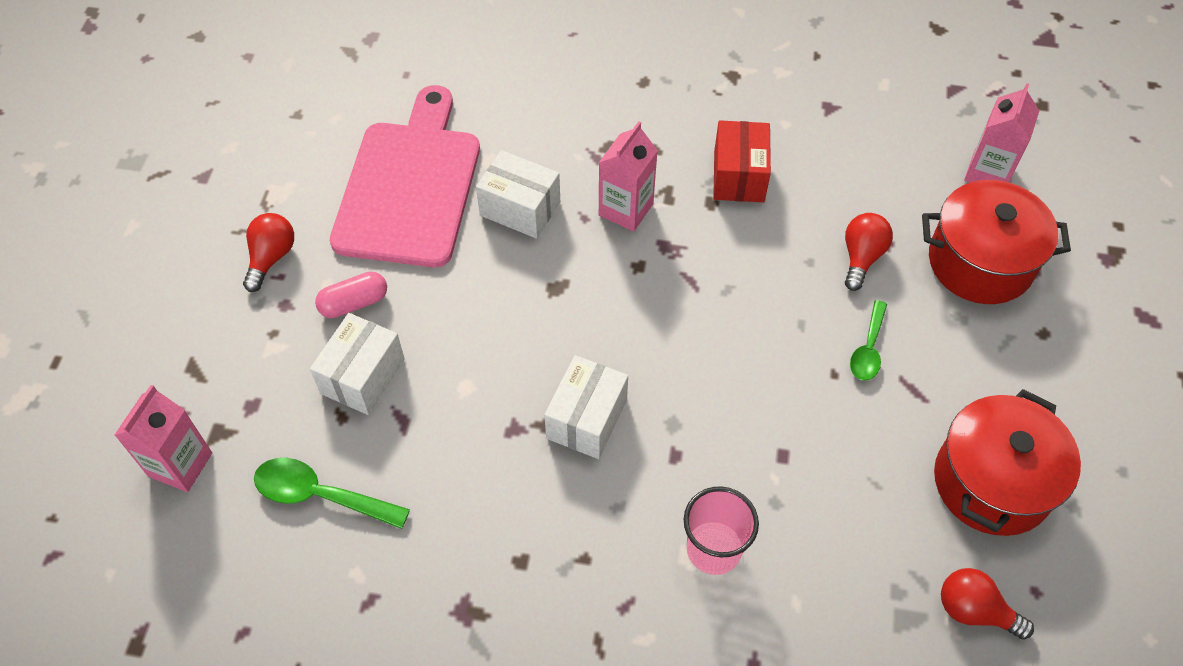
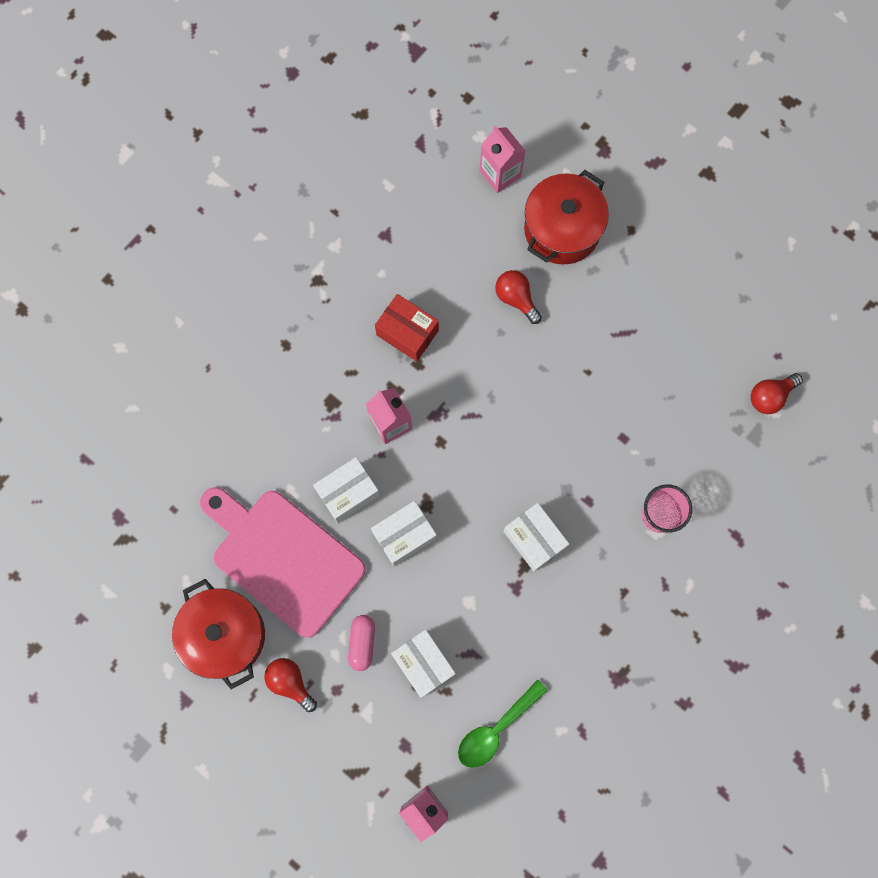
camera: 60 degrees left, 20 degrees up
(505, 284) = (404, 536): none -> white box
(868, 349) = (583, 340): green spoon -> none
(992, 482) = (705, 332): red pot -> red pot (224, 635)

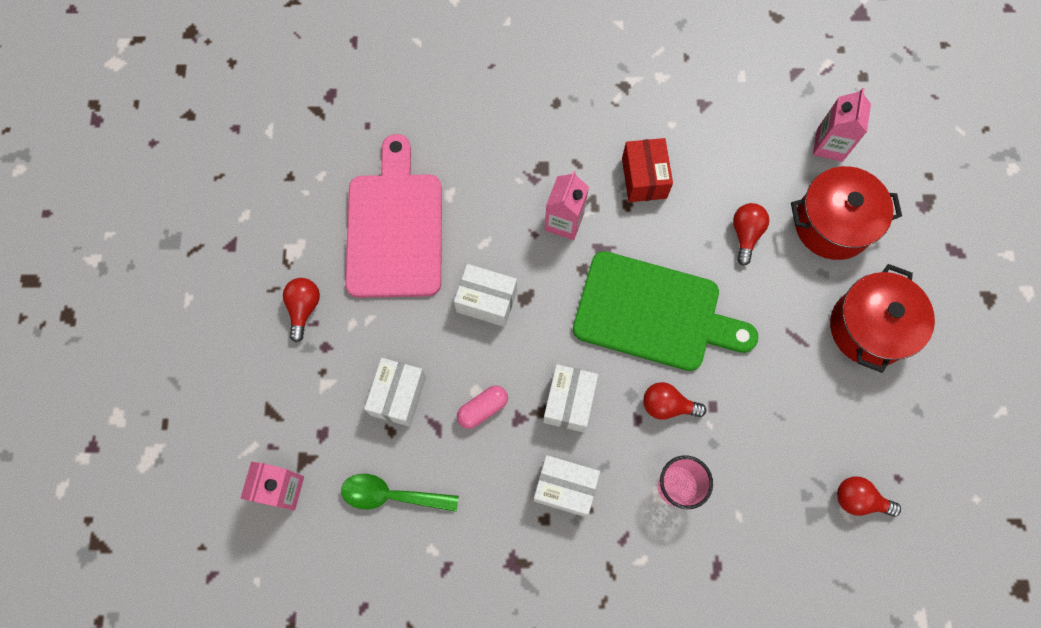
camera: 50 degrees right, 5 degrees down
(224, 635) = (302, 233): red pot -> red pot (869, 328)
(348, 493) = (484, 234): white box -> white box (565, 488)
(362, 643) = (377, 336): pink capsule -> pink capsule (483, 409)
(519, 419) = (654, 313): none -> green cutting board
(596, 470) = (667, 405): none -> red light bulb

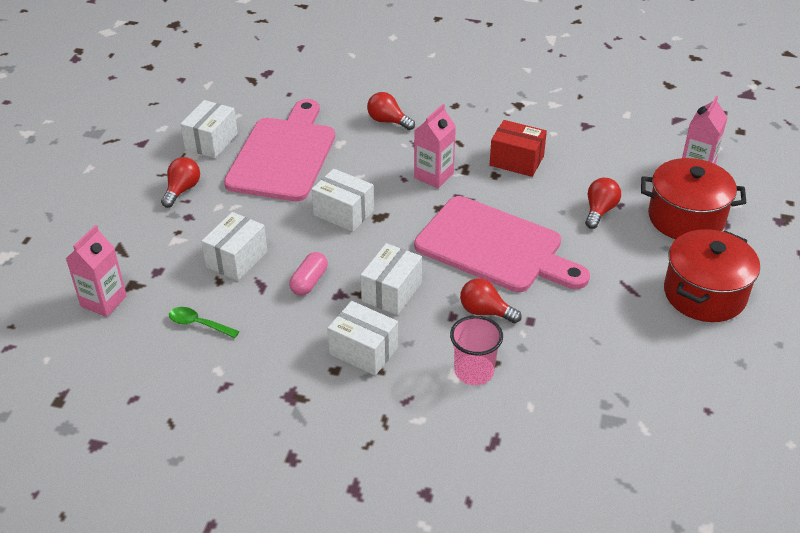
camera: 15 degrees right, 30 degrees down
(308, 225) = (211, 141): none -> white box
(391, 495) = (198, 324): green spoon -> green spoon, size x0.67
(483, 409) = (309, 282): pink capsule -> pink capsule turned 45 degrees counterclockwise
(644, 178) = (516, 161): red box -> red box turned 75 degrees counterclockwise
(654, 313) = (495, 247): green cutting board -> pink cutting board
(858, 499) = (660, 418): red light bulb -> red light bulb (388, 121)

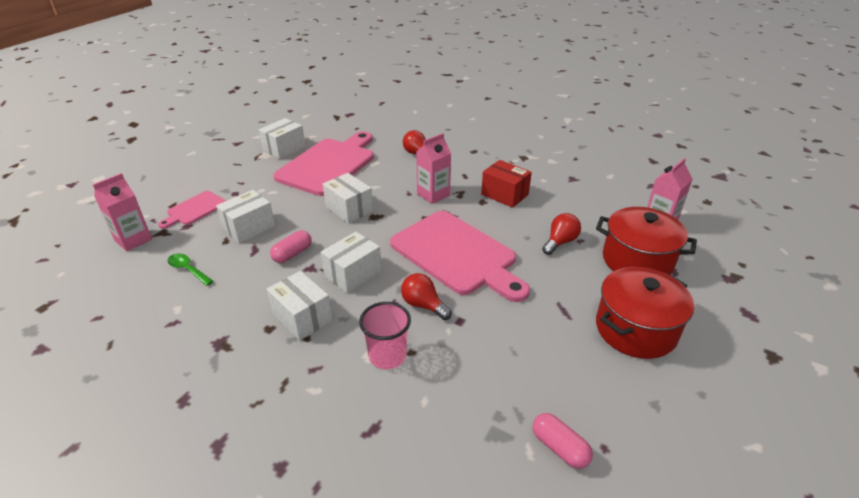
camera: 15 degrees right, 5 degrees down
(152, 248) = (194, 209): none -> pink cutting board
(182, 190) = (243, 175): red light bulb -> none
(669, 419) = (559, 448): none -> pink capsule

